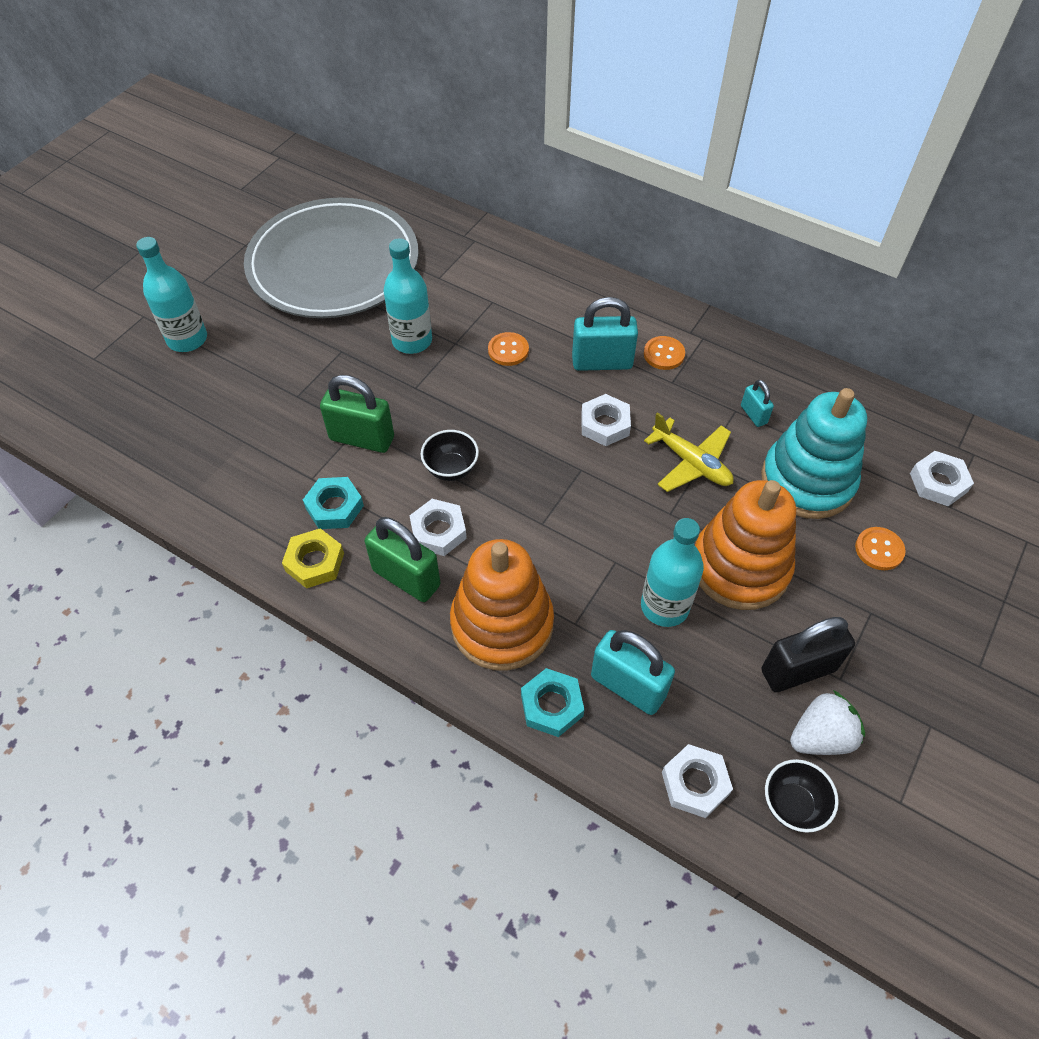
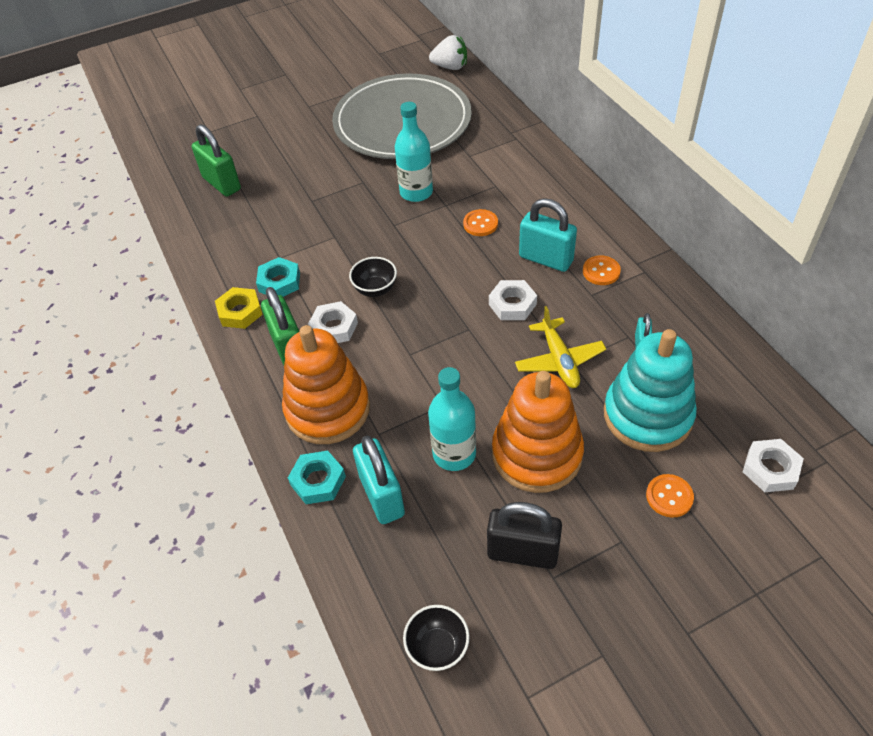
camera: 35 degrees right, 5 degrees down
(187, 339) = (272, 139): turquoise bottle -> none
(362, 438) = (331, 245): green padlock -> green padlock (221, 184)
(695, 783) = (376, 589): white nut -> none
(820, 736) = (501, 611): white strawberry -> white strawberry (450, 67)

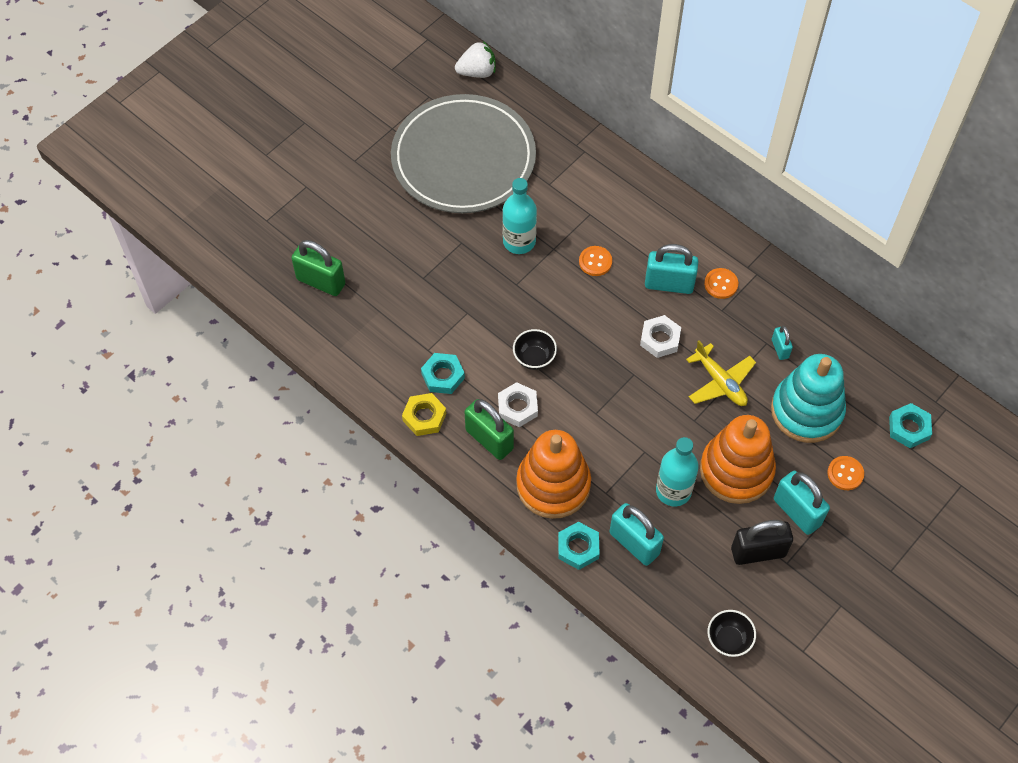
camera: 25 degrees left, 10 degrees up
(590, 521) = (797, 512): none -> turquoise padlock
(770, 469) = (909, 428): white nut -> turquoise nut

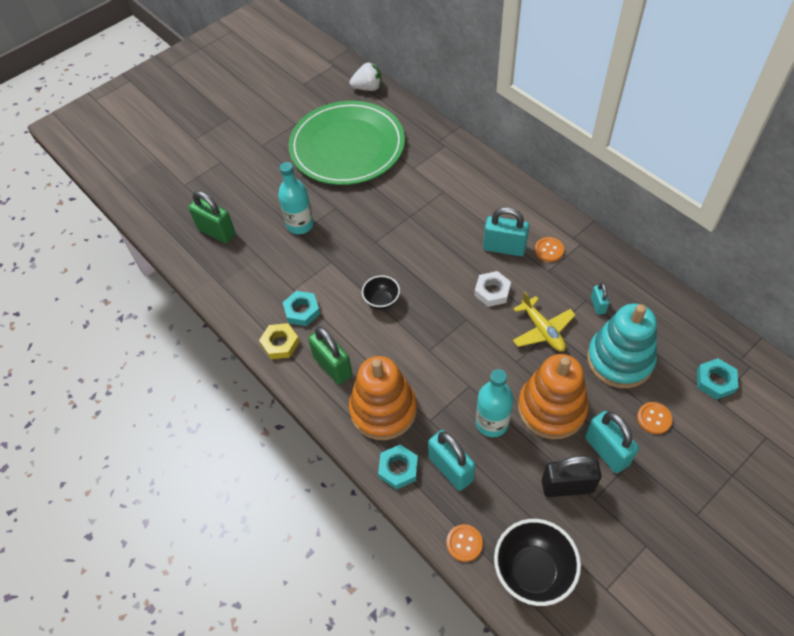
camera: 10 degrees right, 5 degrees down
(463, 158) = (347, 147): grey plate -> green plate
(517, 407) = (361, 340): white nut -> none
(519, 241) = (382, 209): turquoise bottle -> turquoise bottle (300, 225)
(595, 262) = (443, 227): orange button -> orange button (464, 543)
(728, 640) = (532, 571): black bowl -> black bowl, size x1.75

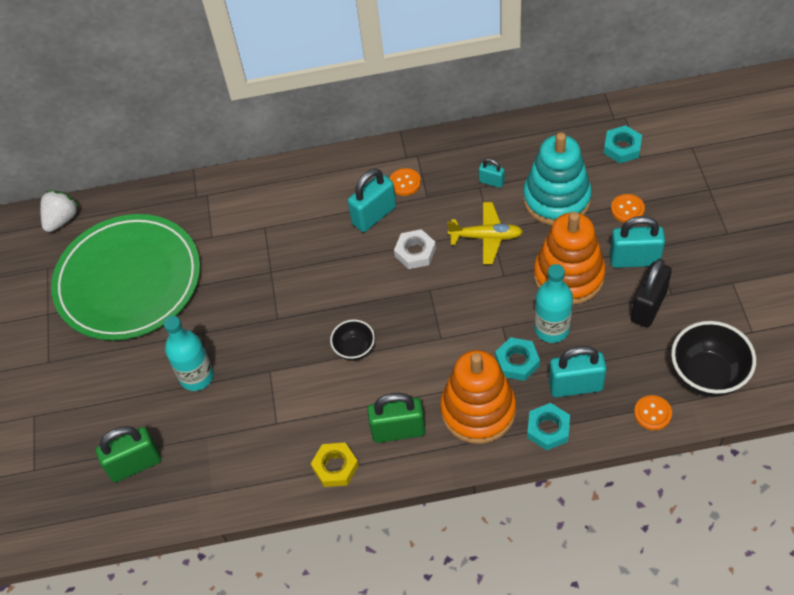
camera: 55 degrees left, 0 degrees up
(302, 311) = (310, 427): turquoise nut -> turquoise nut (517, 362)

